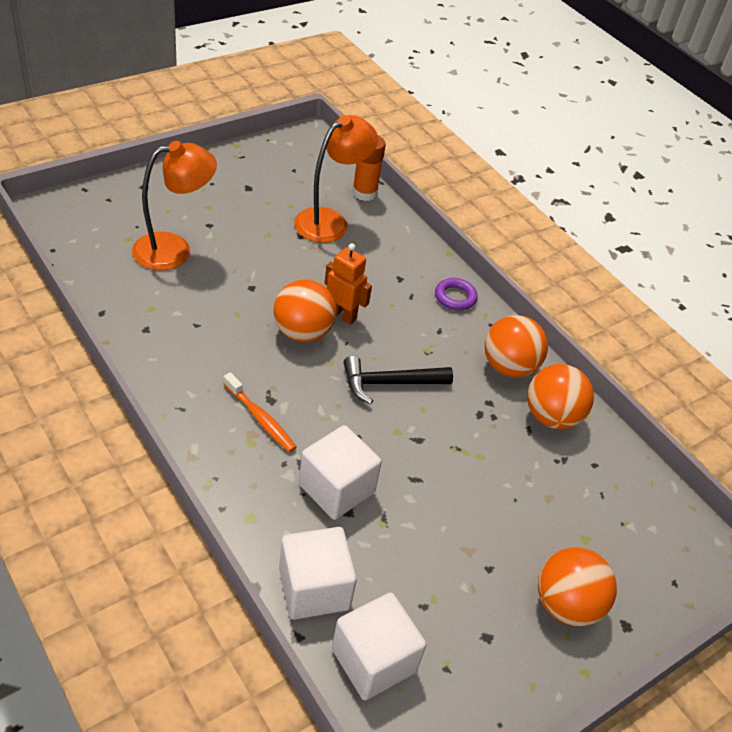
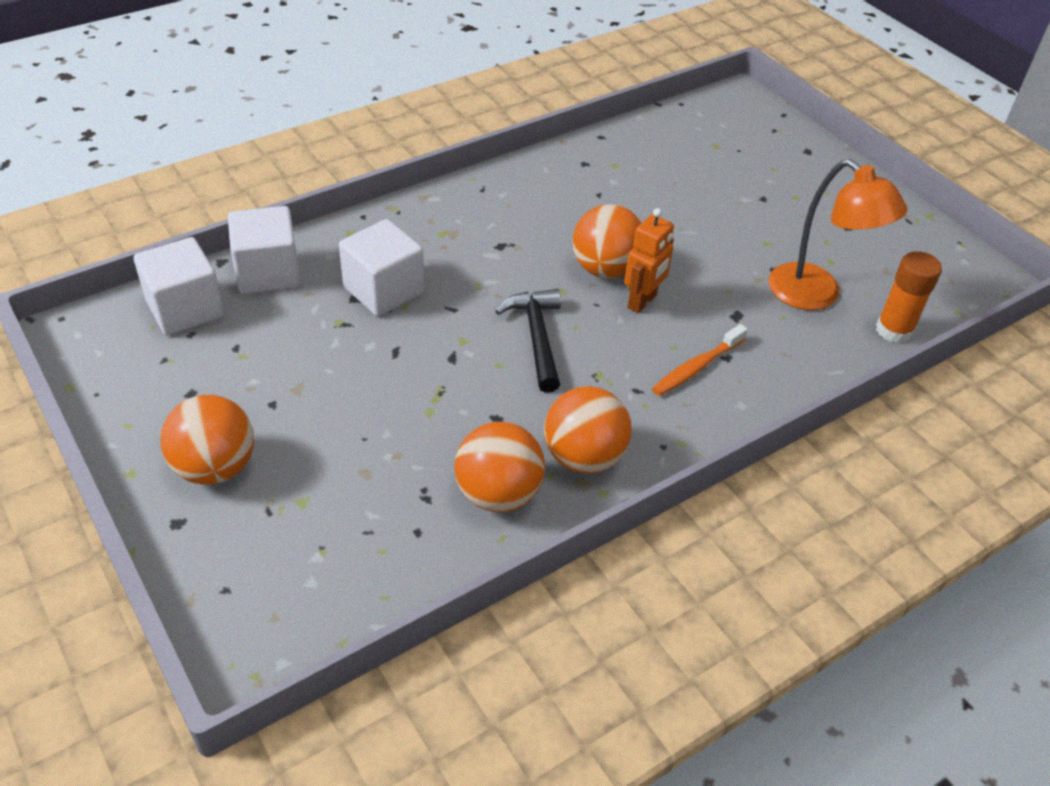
camera: 95 degrees right, 0 degrees up
(174, 249) = (710, 175): orange lamp -> none
(260, 419) = (473, 239): orange toothbrush -> orange toothbrush (696, 367)
(455, 297) = (707, 412): purple ring -> none

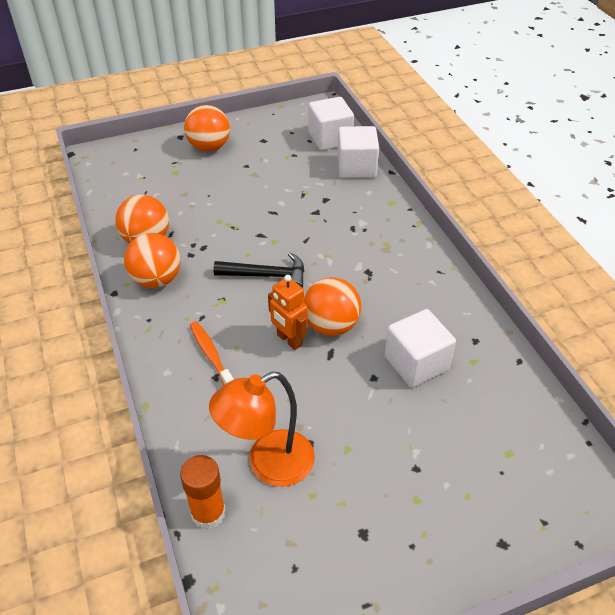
camera: 105 degrees right, 0 degrees up
(383, 290) = (330, 212): white cube -> white cube (416, 363)

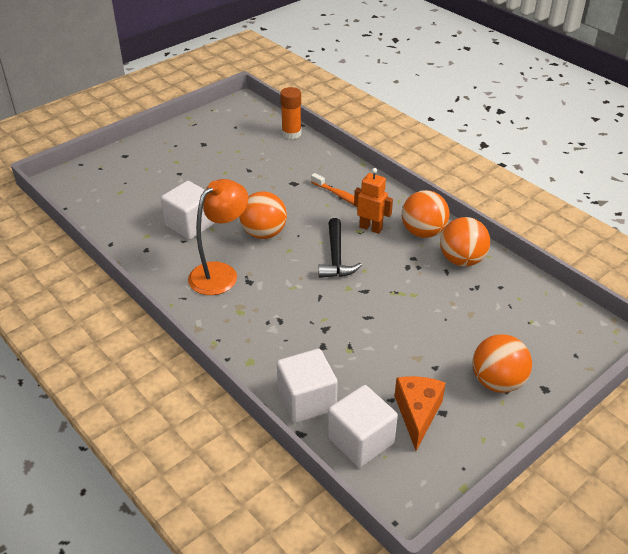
camera: 160 degrees right, 5 degrees down
(266, 275) = (336, 257): black hammer -> black hammer turned 75 degrees counterclockwise
(268, 464) = (269, 156): orange lamp -> orange lamp (220, 273)
(281, 143) = (417, 414): none -> orange cheese
(289, 340) = (291, 217): orange robot -> orange robot (371, 228)

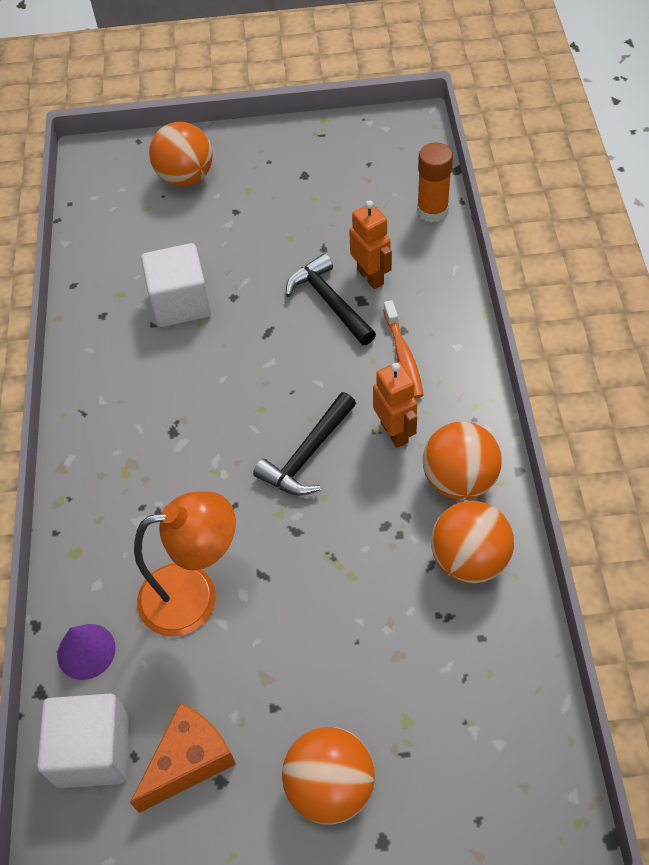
camera: 40 degrees right, 15 degrees up
(220, 273) = (152, 399): orange lamp -> orange lamp (194, 595)
(264, 233) = (253, 365): orange ball -> orange ball (186, 177)
(277, 190) = (329, 302): none -> black hammer
(288, 172) = (371, 276): none -> orange robot
(307, 400) = (86, 651): white cube -> purple cone

